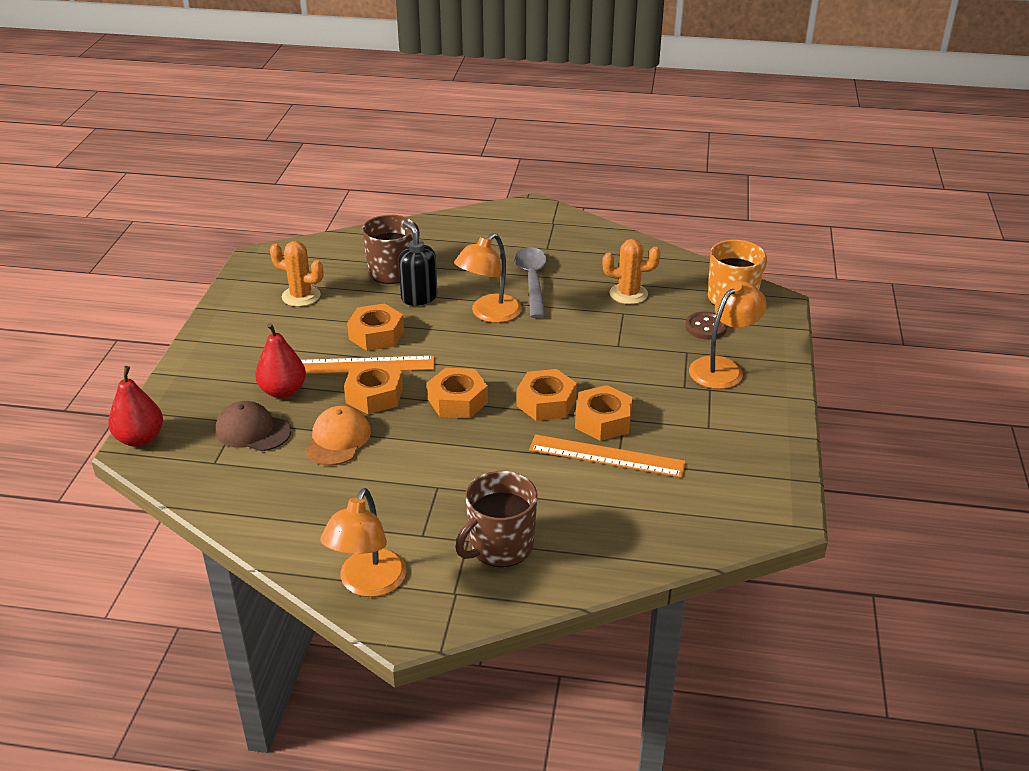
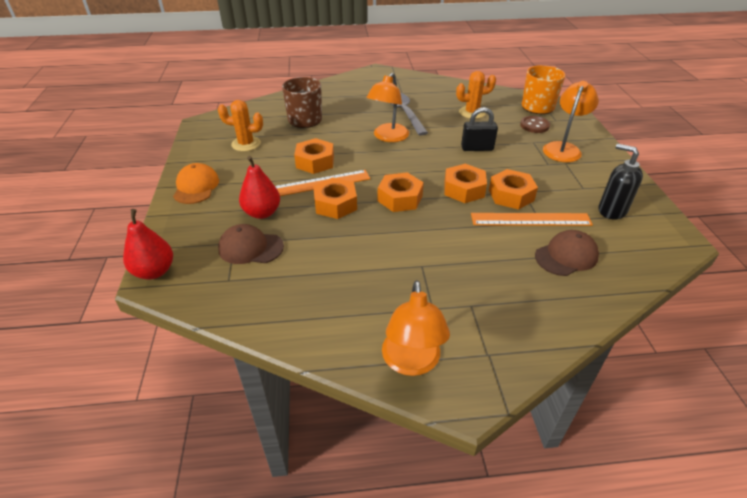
camera: 15 degrees left, 5 degrees up
(338, 439) = (324, 242): orange cap -> orange cap (196, 187)
(419, 297) = (333, 133): black soap dispenser -> black soap dispenser (611, 210)
(500, 546) = (499, 305): brown mug -> none
(600, 349) = (477, 148): none -> black padlock
(620, 508) = (566, 256): none -> brown cap

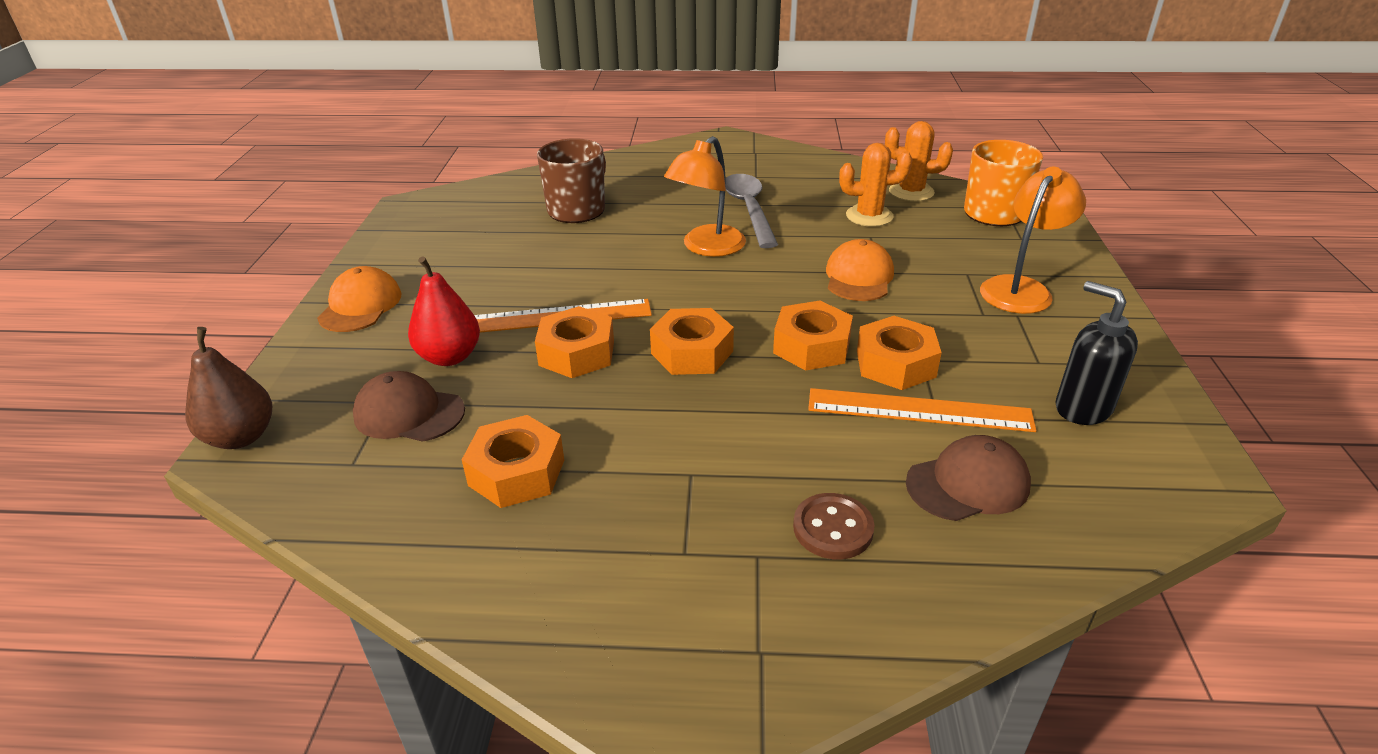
camera: 10 degrees right, 5 degrees down
(154, 271) = (241, 437): red pear -> brown pear
(246, 144) = (466, 243): orange cactus -> orange cactus (911, 192)
(315, 162) = (568, 280): orange nut -> orange nut (516, 472)
(411, 362) = (612, 648): orange lamp -> none
(477, 148) = (859, 277): black padlock -> orange cap
(534, 125) = (978, 245): brown button -> brown button (833, 528)

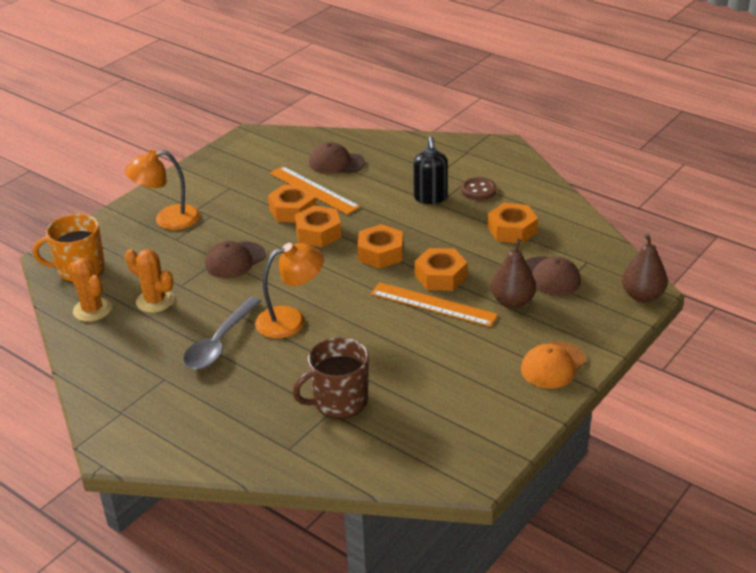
camera: 145 degrees left, 0 degrees up
(449, 357) = (512, 302): red pear -> brown pear
(833, 528) = (404, 169): brown button -> brown button (478, 190)
(859, 277) = (235, 260): orange cap -> brown cap
(1082, 408) = (248, 167): black soap dispenser -> black soap dispenser (430, 198)

